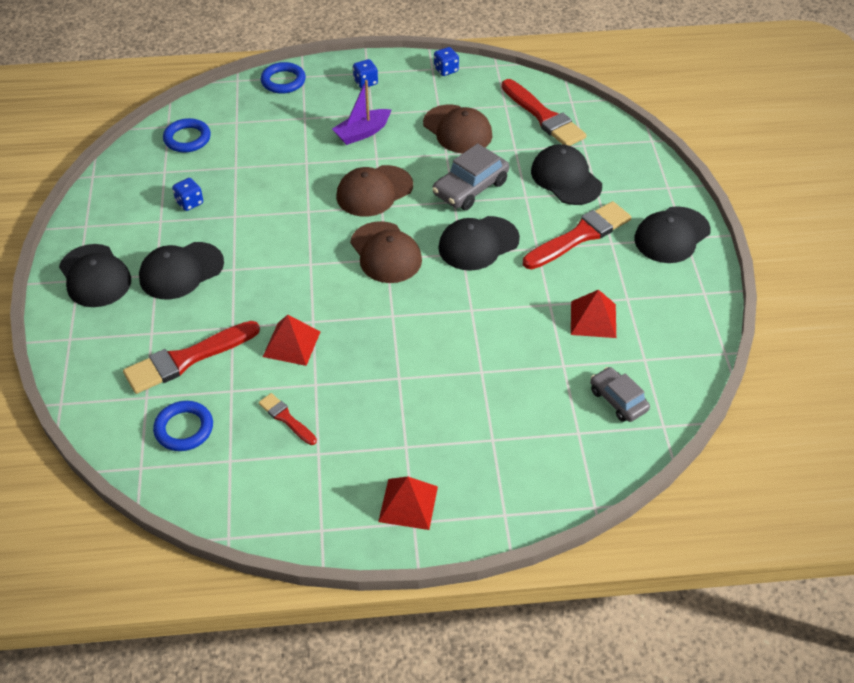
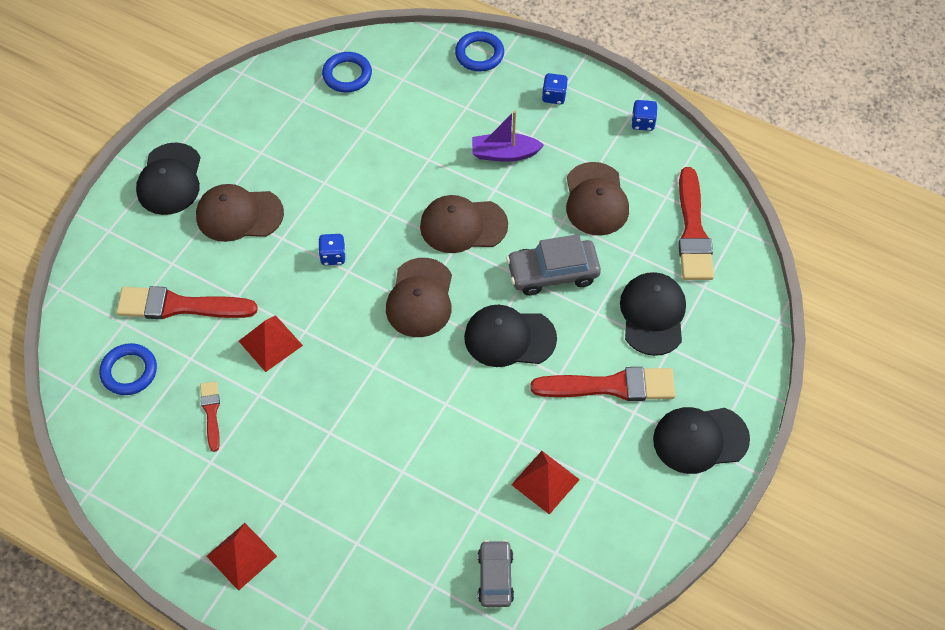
camera: 35 degrees right, 10 degrees up
(181, 271) = (239, 215): black cap -> brown cap
(189, 203) = (298, 146): blue dice -> blue dice (333, 256)

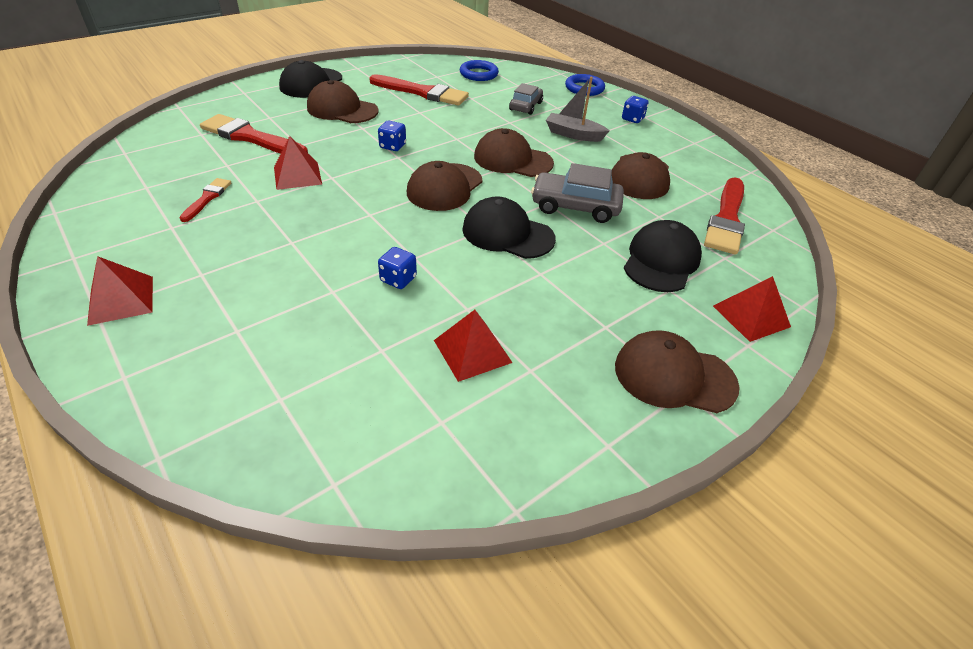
camera: 20 degrees right, 15 degrees down
(129, 371) = (173, 158): blue ring -> none
(495, 577) = (354, 419): grey car -> grey car (526, 106)
(504, 153) = (573, 134): purple boat -> grey boat
(610, 386) = (590, 298): red brush -> red brush (422, 92)
(643, 122) = (703, 149): blue dice -> blue dice (398, 279)
(700, 439) = (674, 376): black cap -> brown cap
(741, 350) = (751, 316): none -> red pyramid

